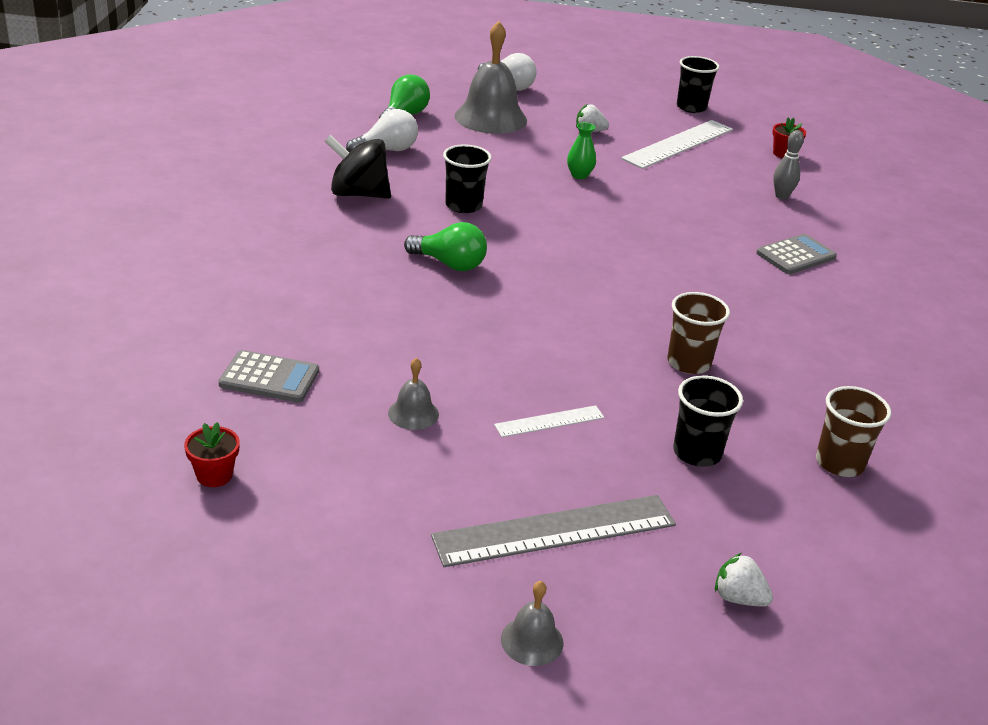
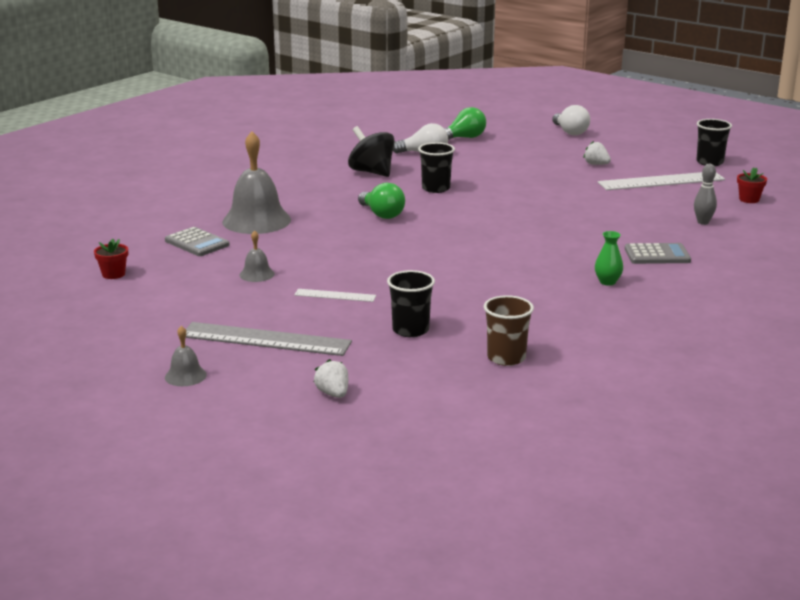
camera: 35 degrees right, 10 degrees down
(490, 118) = (528, 147): grey bell -> grey bell (256, 220)
(579, 175) = (548, 186): green vase -> green vase (607, 282)
(688, 363) = (475, 290): brown cup -> none

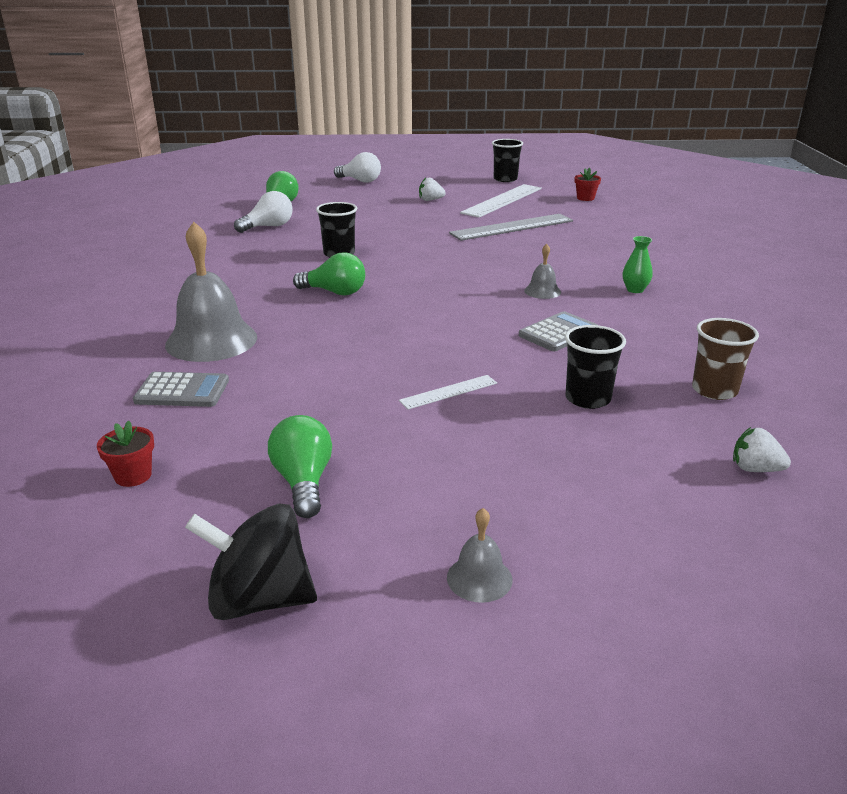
camera: 40 degrees left, 5 degrees up
(180, 307) = (303, 482): none -> green light bulb
(257, 274) = (322, 401): grey bell -> grey bell (542, 291)
(266, 339) = (476, 477): grey ruler -> grey ruler (512, 227)
(333, 394) = (668, 510): white strawberry -> white strawberry (755, 469)
(371, 172) = (248, 256): black spinning top -> black spinning top (259, 599)
(657, 255) = (619, 256): grey calculator -> grey calculator (558, 333)
(703, 222) = (593, 222): grey bowling pin -> none

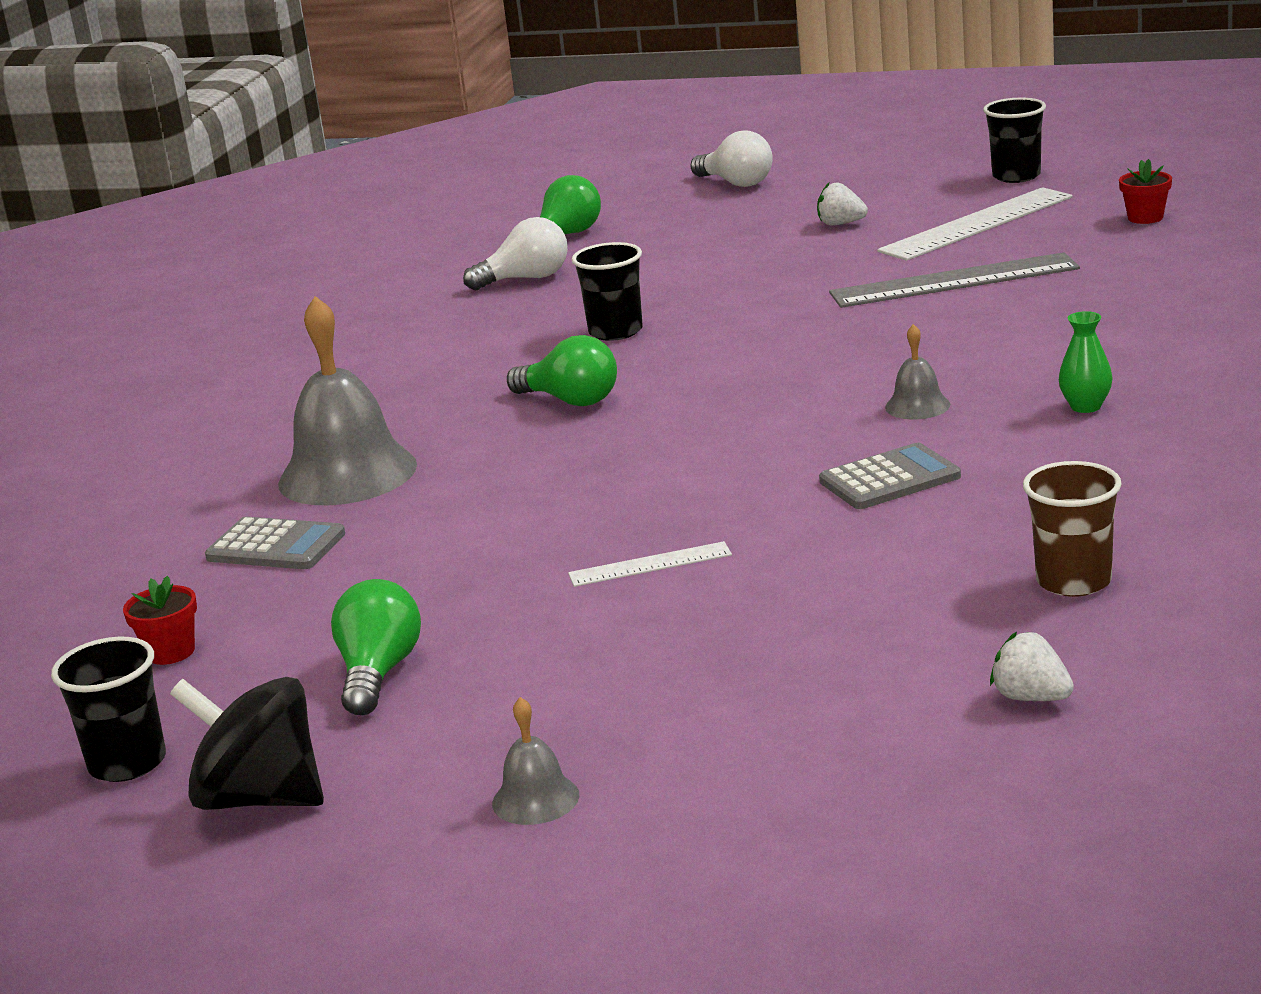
camera: 20 degrees right, 5 degrees down
(587, 399) = (856, 584): black cup -> black cup (127, 763)

